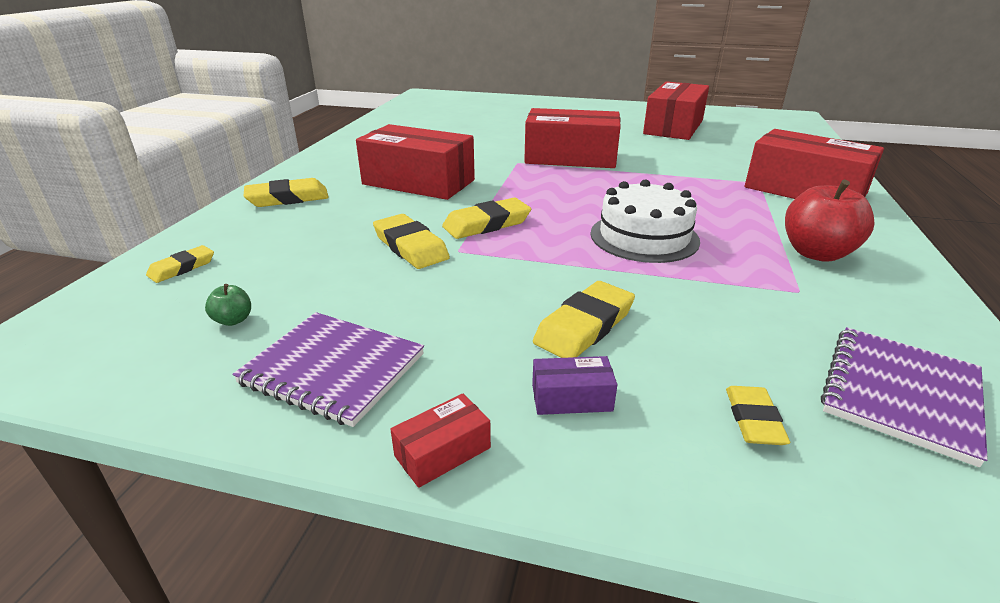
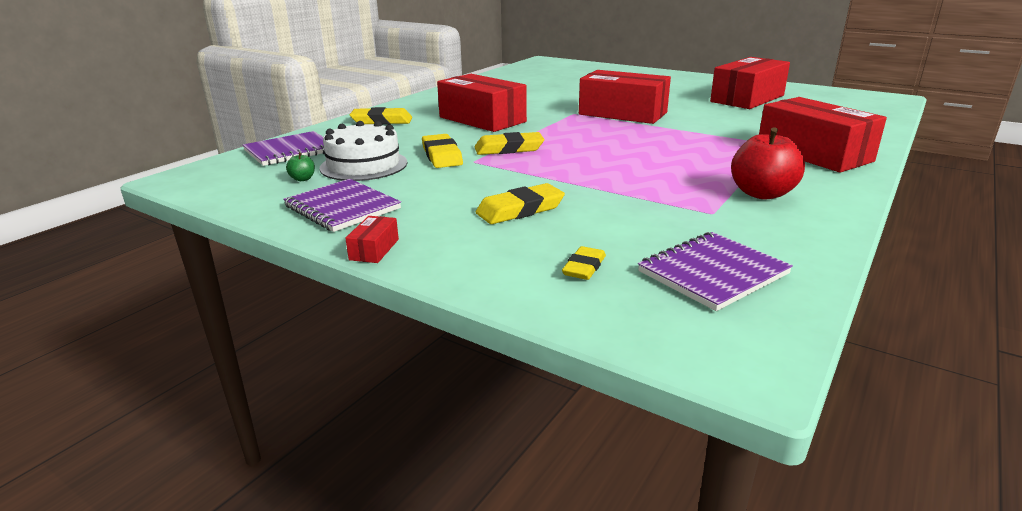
camera: 20 degrees right, 5 degrees down
(182, 268) = (290, 151): yellow eraser -> purple notebook
(442, 452) = (374, 249): red box -> red box turned 60 degrees counterclockwise
(571, 398) = (474, 240): purple box -> none
(644, 237) = (624, 168): white cake -> white cake (364, 165)

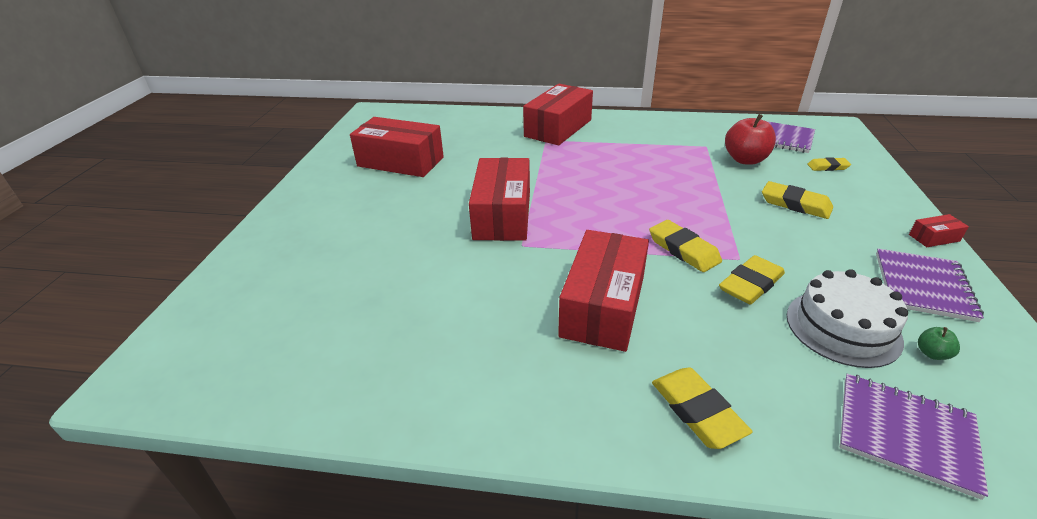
camera: 115 degrees left, 10 degrees up
(762, 194) = (656, 136): red apple -> red apple (745, 160)

